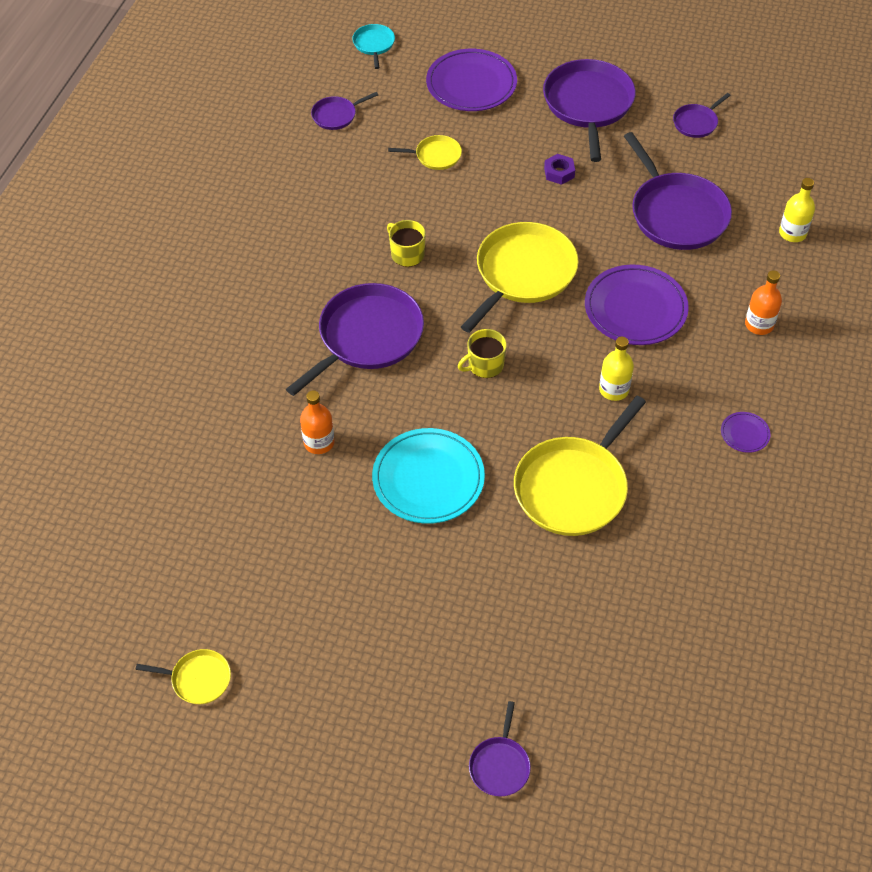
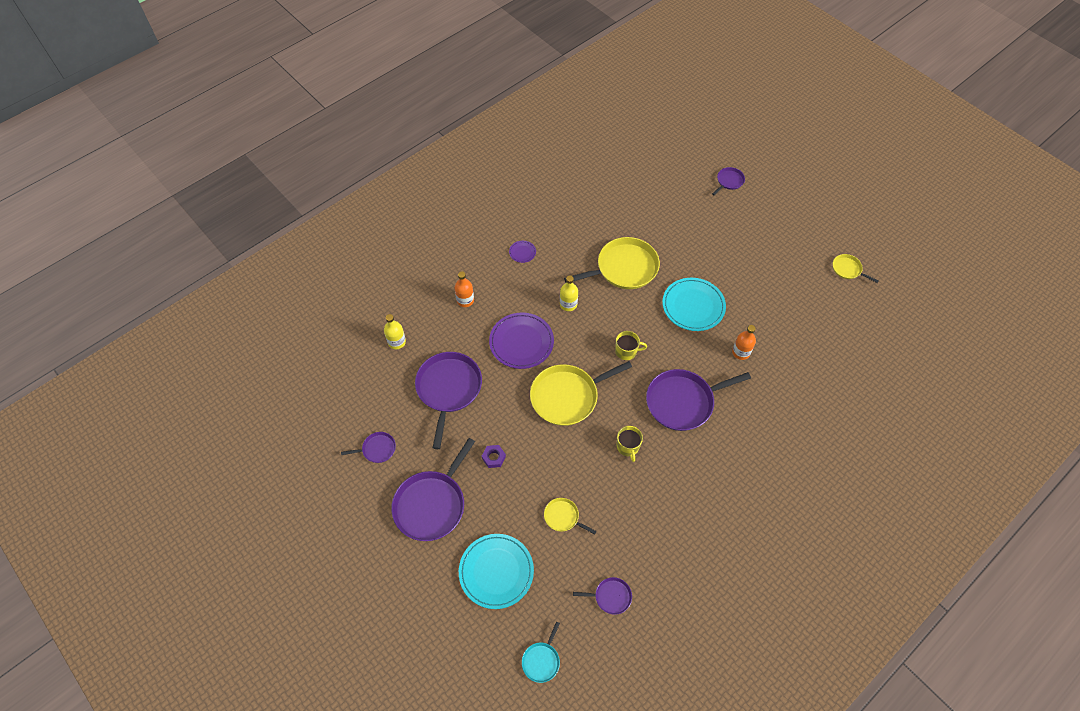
camera: 150 degrees left, 5 degrees up
(471, 84) = (496, 572): purple plate -> turquoise plate

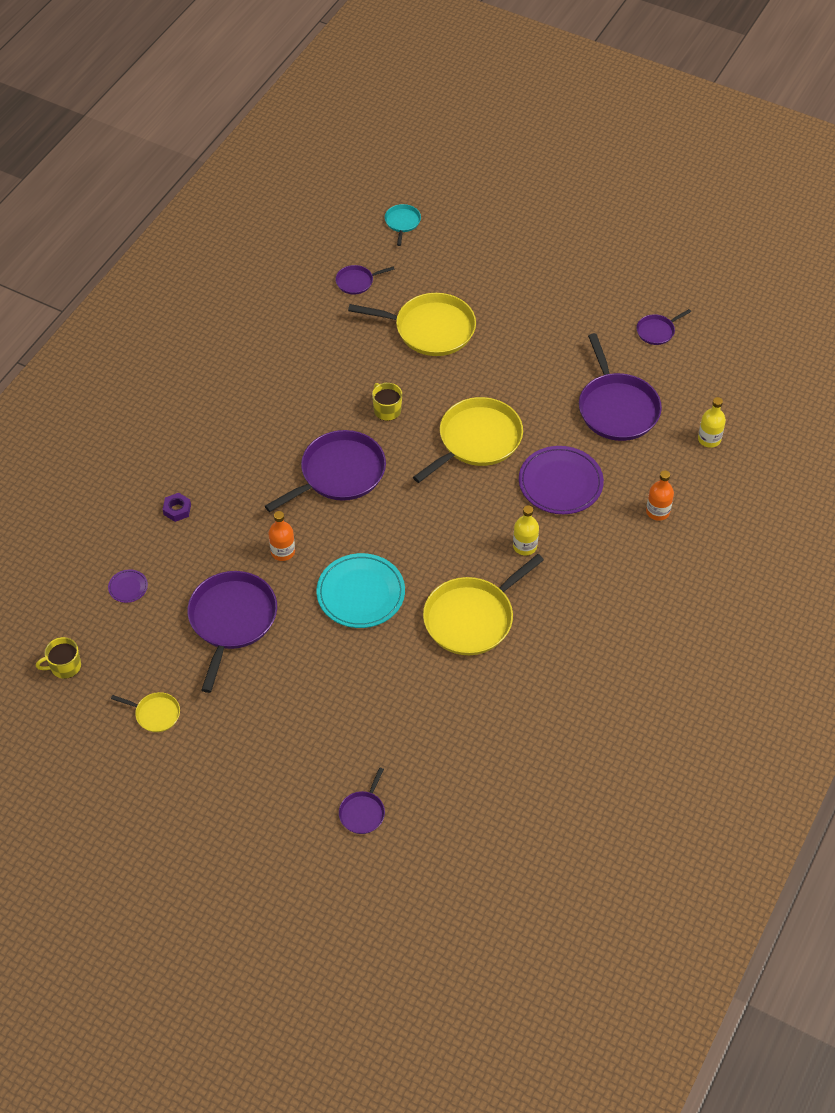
camera: 160 degrees right, 5 degrees down
(432, 504) = (569, 302): purple pan -> purple pan (231, 620)
(493, 457) = (529, 358): purple nut -> purple nut (177, 510)
(496, 572) = (475, 270): turquoise plate -> none
(522, 252) = (619, 597): purple plate -> purple plate (128, 587)
(563, 517) = (430, 329): yellow pan -> yellow pan, size x2.08
(626, 351) = (427, 510): yellow mug -> yellow mug (65, 666)

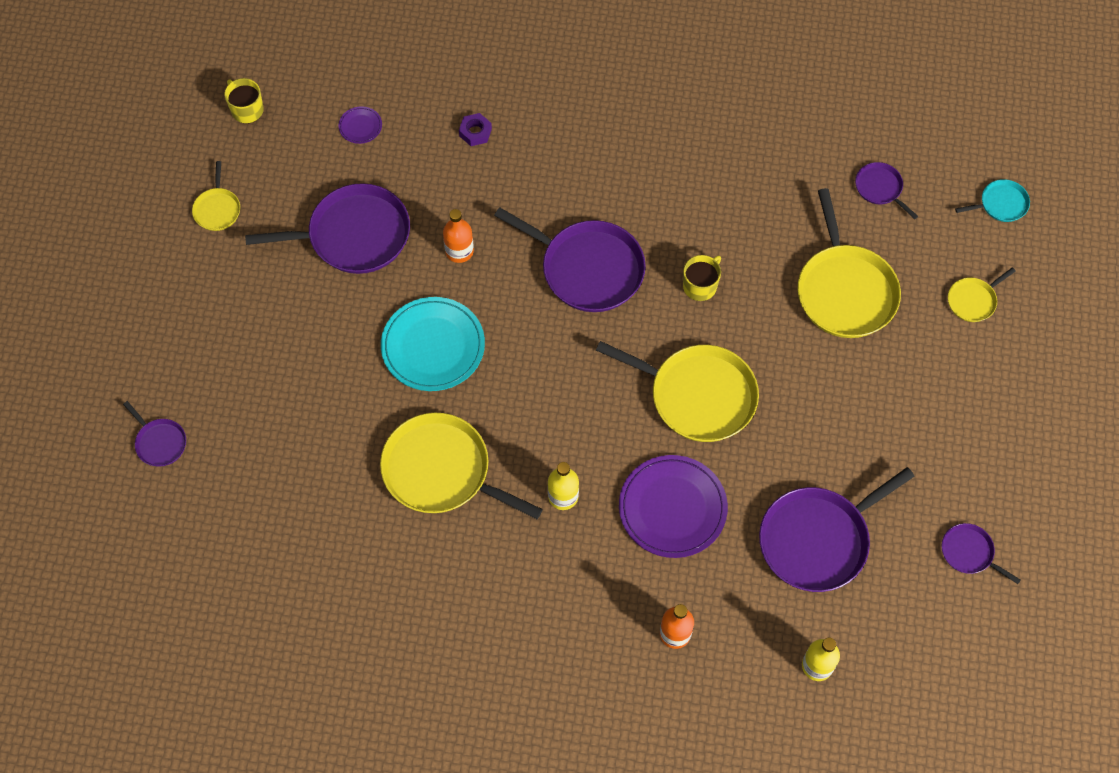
camera: 70 degrees right, 10 degrees up
(363, 812) = (159, 442): purple pan -> purple pan turned 135 degrees counterclockwise
(470, 263) = (973, 300): none -> yellow pan

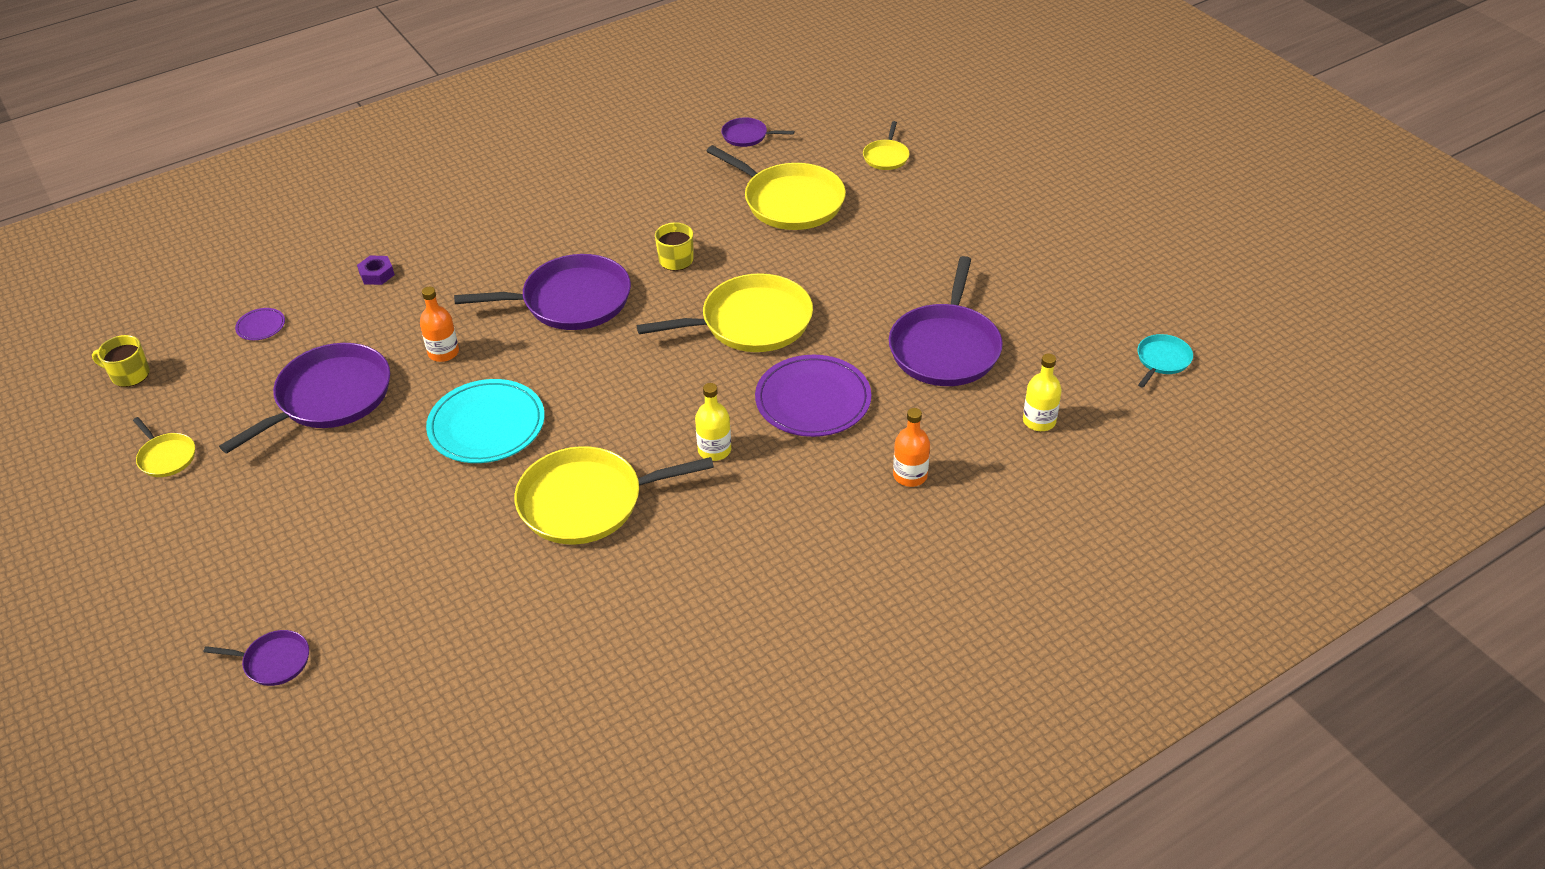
camera: 40 degrees left, 20 degrees down
(969, 553) = (1057, 287): purple pan -> none
(1001, 204) = (841, 100): turquoise pan -> turquoise pan (1162, 360)

